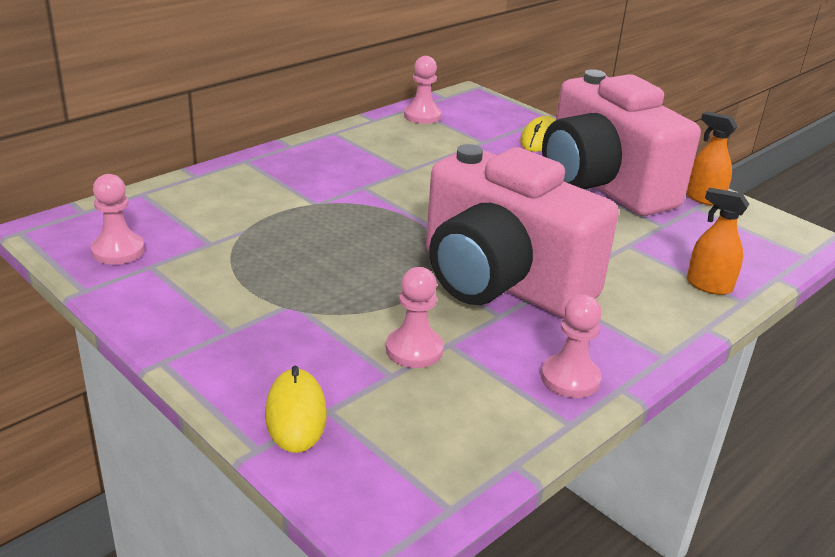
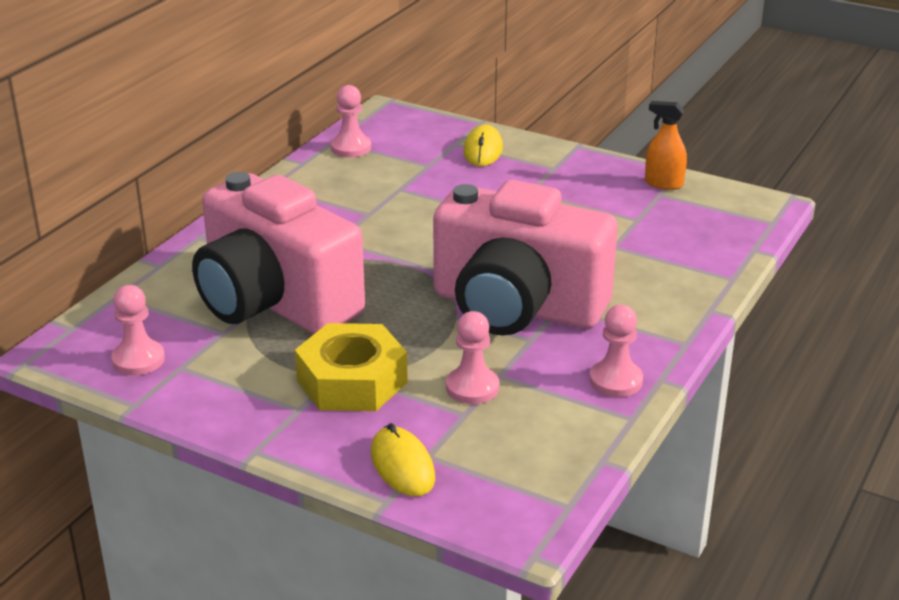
camera: 15 degrees left, 0 degrees up
(299, 315) = (352, 381): none -> yellow nut
(602, 185) = (565, 189): pink camera -> pink camera (274, 302)
(708, 285) = (699, 270): orange spray bottle -> none

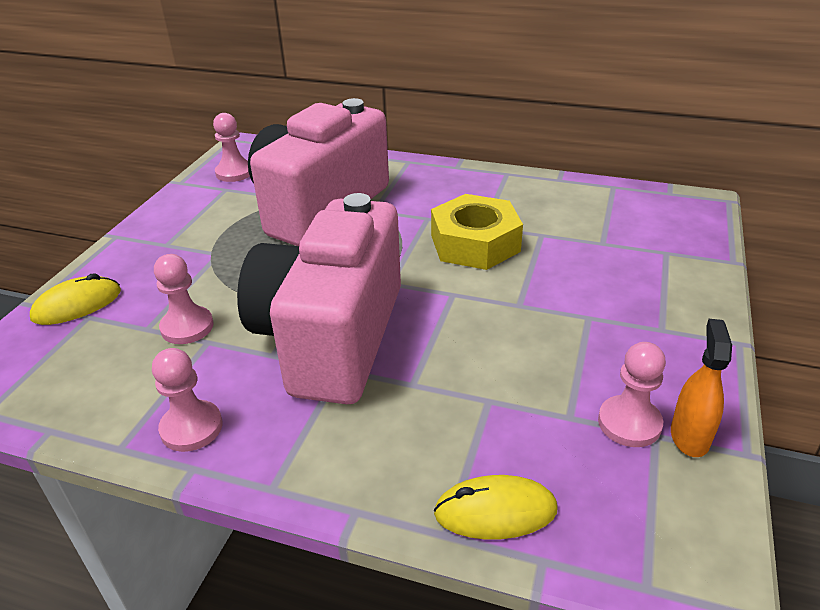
camera: 80 degrees right, 5 degrees up
(351, 148) = (605, 196): pink pawn -> pink pawn (629, 423)
(352, 381) = (202, 261): yellow nut -> yellow nut (475, 243)
(483, 150) = (664, 272): yellow mouse -> yellow mouse (495, 511)

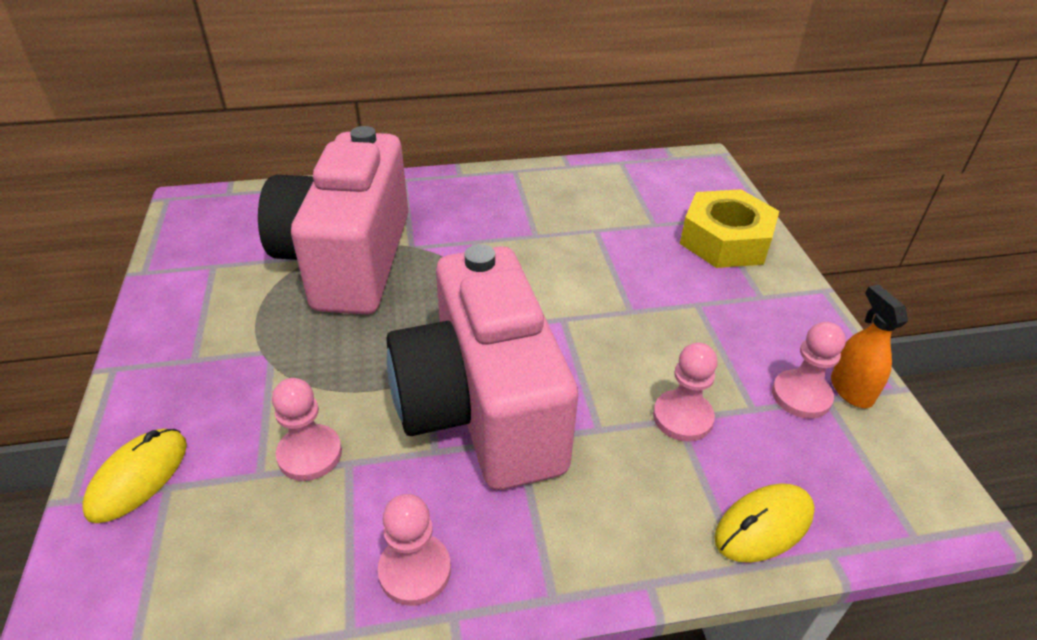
camera: 30 degrees left, 5 degrees up
(234, 173) = (207, 241): pink pawn -> pink pawn (682, 417)
(475, 243) = (543, 257): yellow nut -> yellow nut (725, 240)

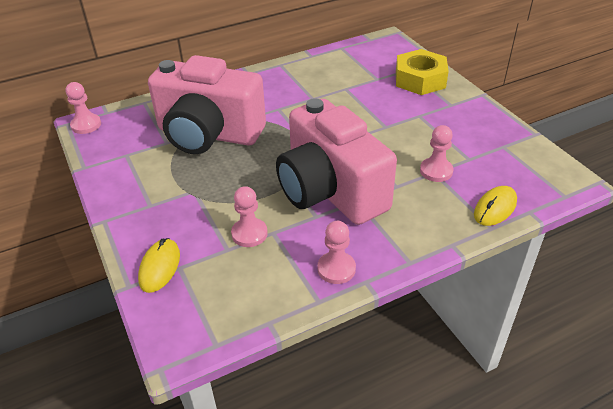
camera: 15 degrees left, 0 degrees up
(347, 260) = (208, 134): pink camera -> pink camera turned 60 degrees counterclockwise
(801, 396) = (490, 148): pink pawn -> pink pawn (86, 125)
(851, 390) = (513, 139): orange spray bottle -> none

